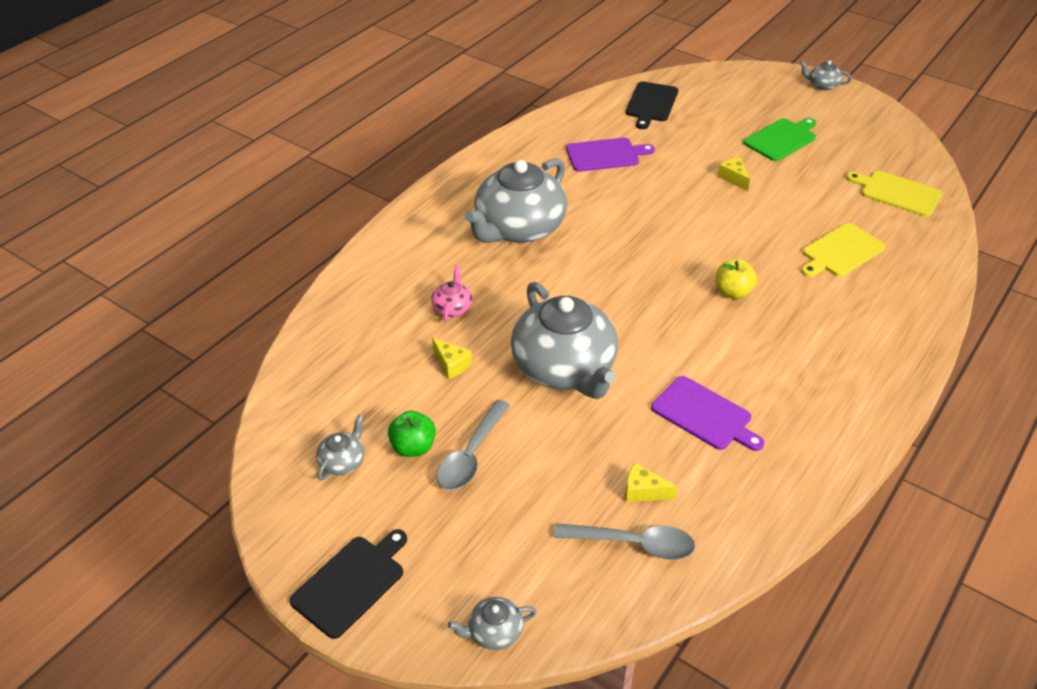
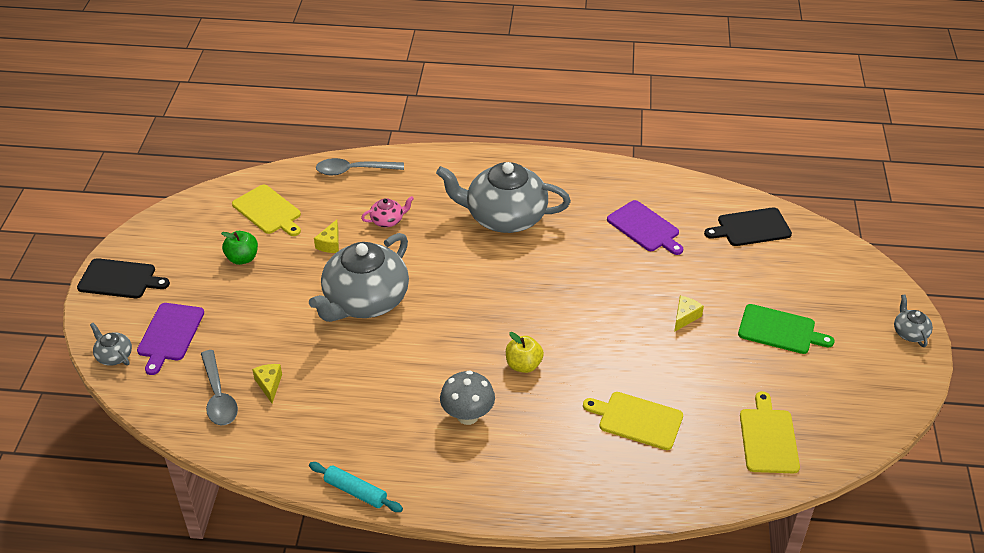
camera: 60 degrees right, 0 degrees up
(342, 462) = (211, 233): grey teapot -> none
(349, 397) = (268, 211): none -> yellow cutting board
(471, 454) = (252, 287): grey spoon -> grey spoon (354, 170)
(704, 415) = (366, 393): purple cutting board -> purple cutting board (170, 334)
(778, 353) = (467, 416): none -> grey mushroom
(840, 471) = (356, 491): none -> turquoise rolling pin

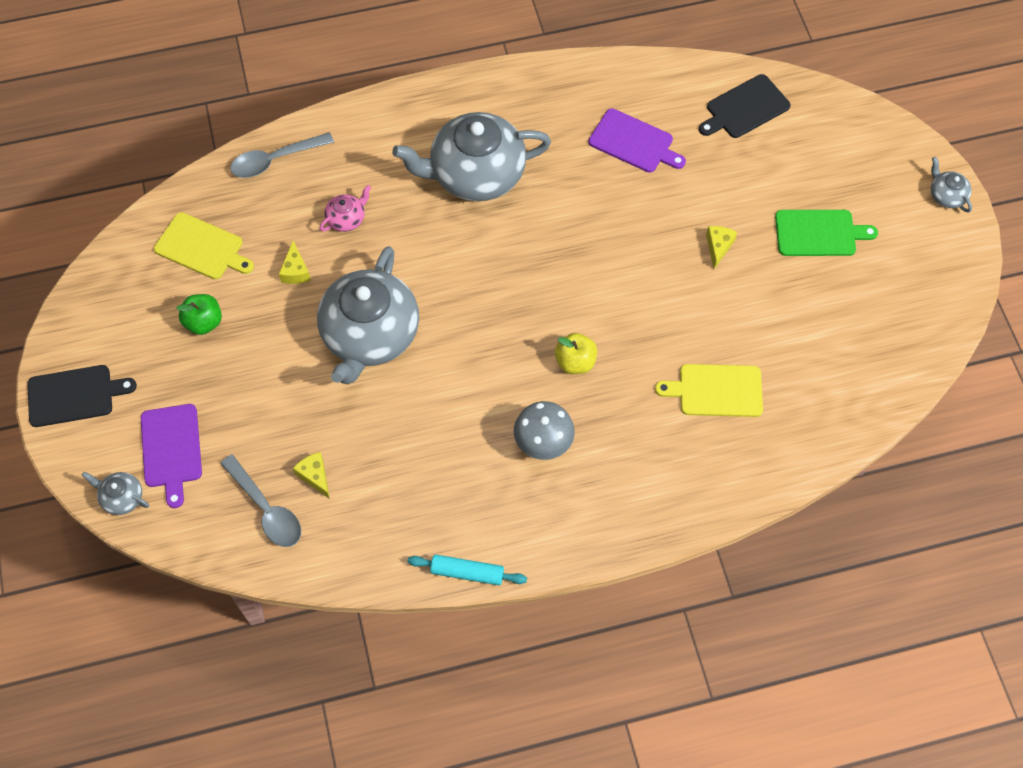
camera: 20 degrees left, 20 degrees up
(768, 438) = (851, 369): yellow cutting board -> none

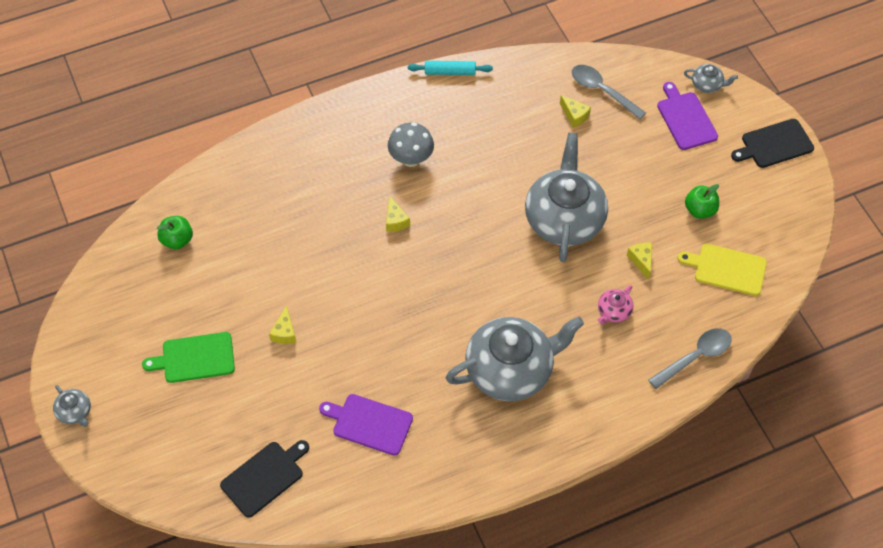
camera: 170 degrees right, 5 degrees down
(575, 362) = (395, 220): yellow apple -> yellow cheese
(716, 390) = (280, 214): yellow cutting board -> none
(844, 375) = (177, 240): none -> green apple

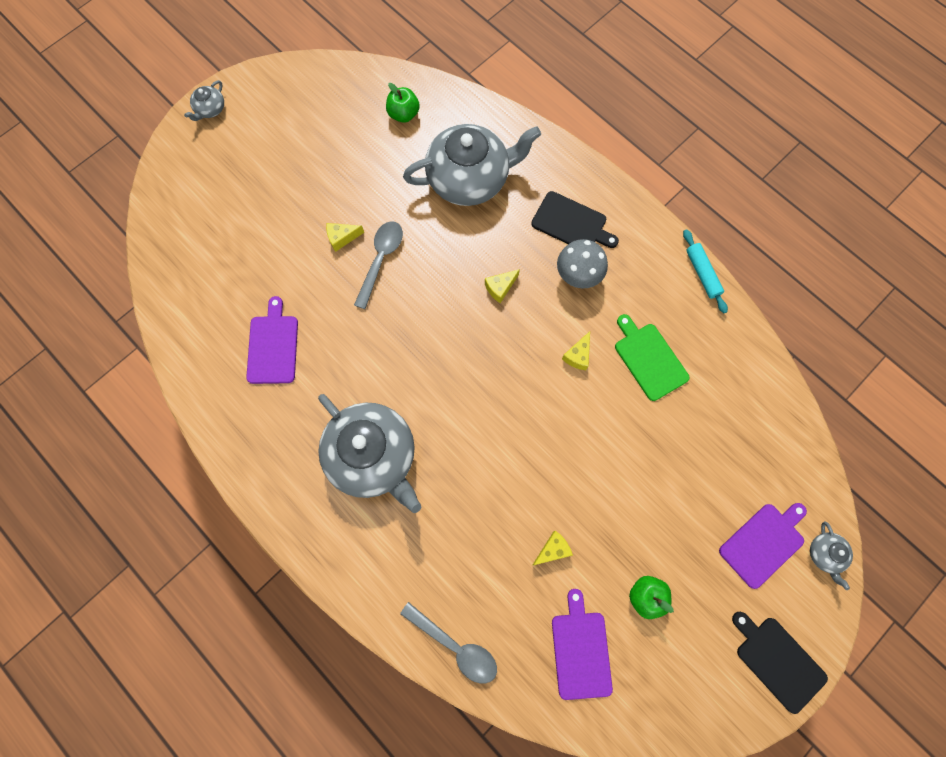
camera: 70 degrees right, 15 degrees up
(195, 358) = (291, 177): green cutting board -> green cutting board (649, 359)
(264, 477) = (193, 278): black cutting board -> black cutting board (571, 223)
(564, 219) = (571, 450): grey teapot -> grey teapot (469, 179)
(574, 115) = (708, 418): yellow cheese -> yellow cheese (578, 355)
(602, 91) = (755, 437): grey spoon -> grey spoon (380, 260)
(613, 311) = (478, 539): pink teapot -> none
(727, 269) = (581, 650): yellow cutting board -> purple cutting board

